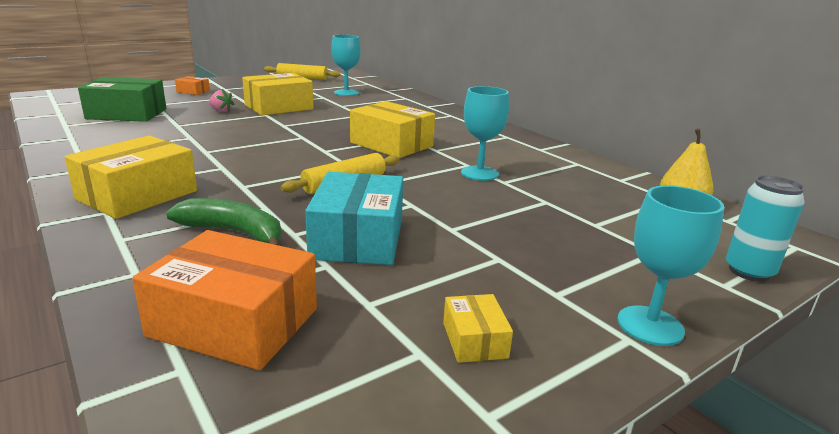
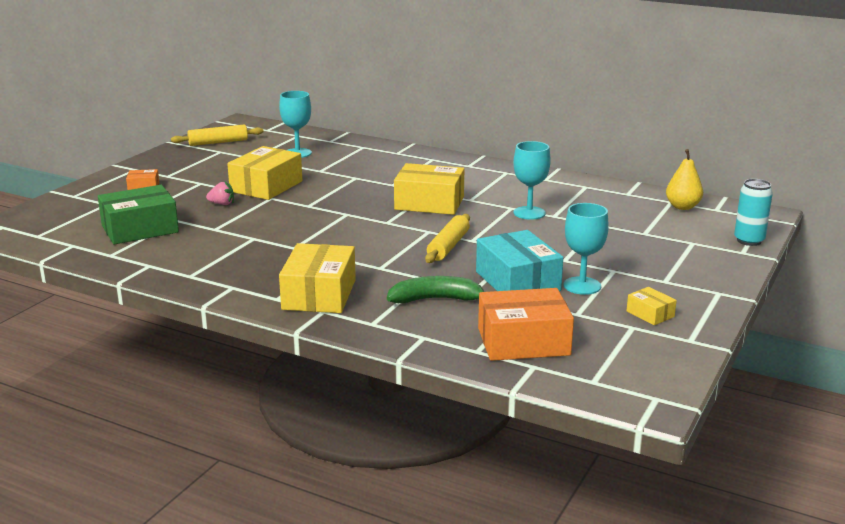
camera: 25 degrees left, 0 degrees up
(650, 325) = (723, 283): turquoise goblet -> turquoise goblet (582, 286)

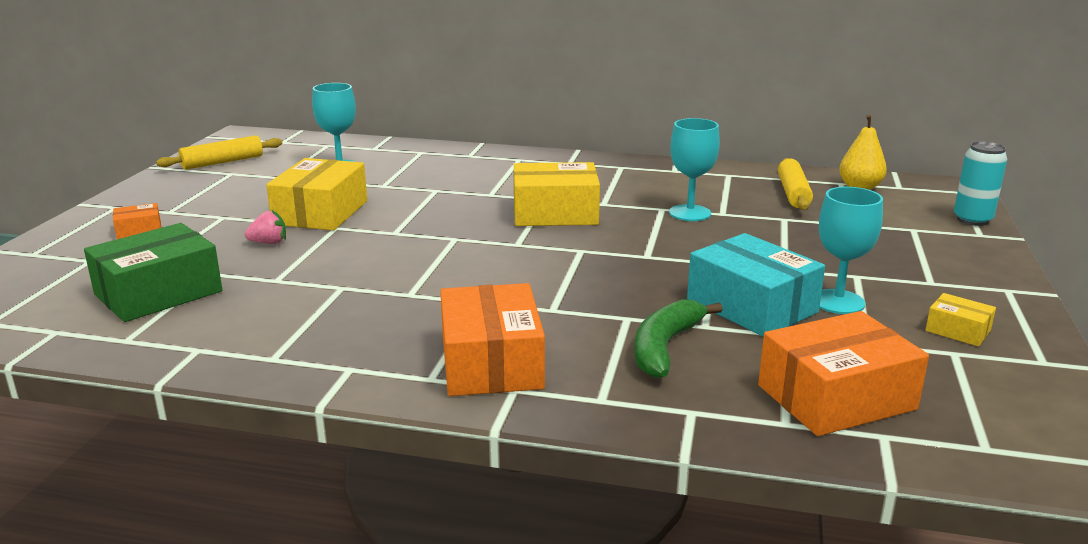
camera: 15 degrees left, 0 degrees up
(319, 294) = (491, 363): yellow box -> orange box
(436, 299) = (664, 347): green banana -> green banana turned 45 degrees counterclockwise
(448, 246) = (622, 268): yellow rolling pin -> yellow rolling pin (793, 193)

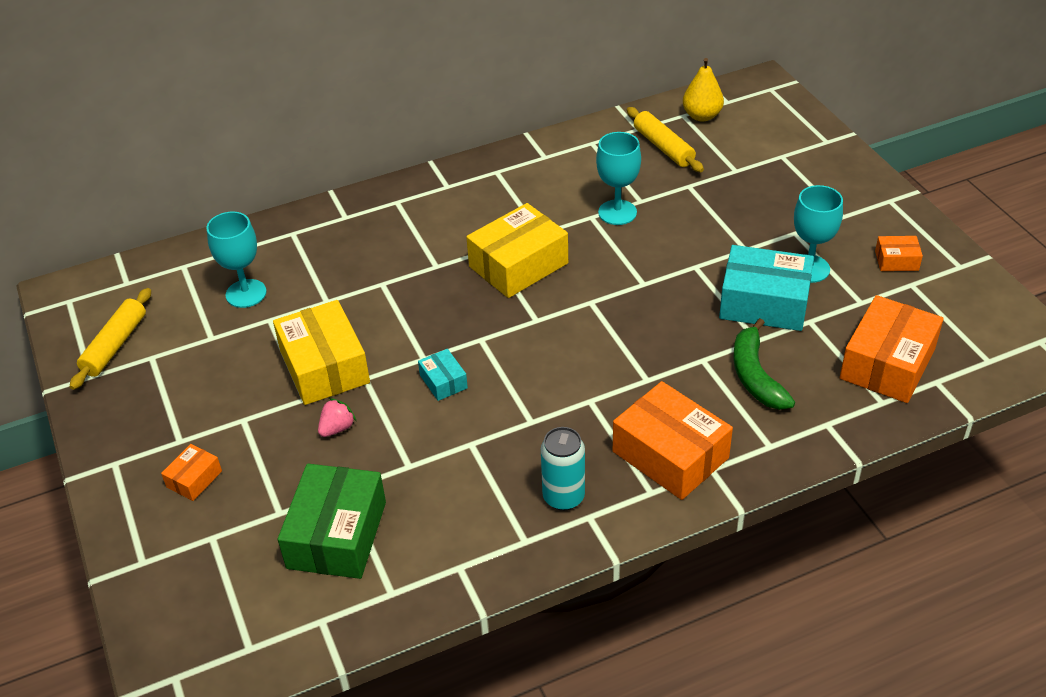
camera: 35 degrees left, 20 degrees up
(385, 249) = (443, 381): none -> turquoise box
(958, 330) = (896, 260): yellow box -> orange box
(972, 220) = (808, 124): turquoise can -> turquoise can (563, 497)

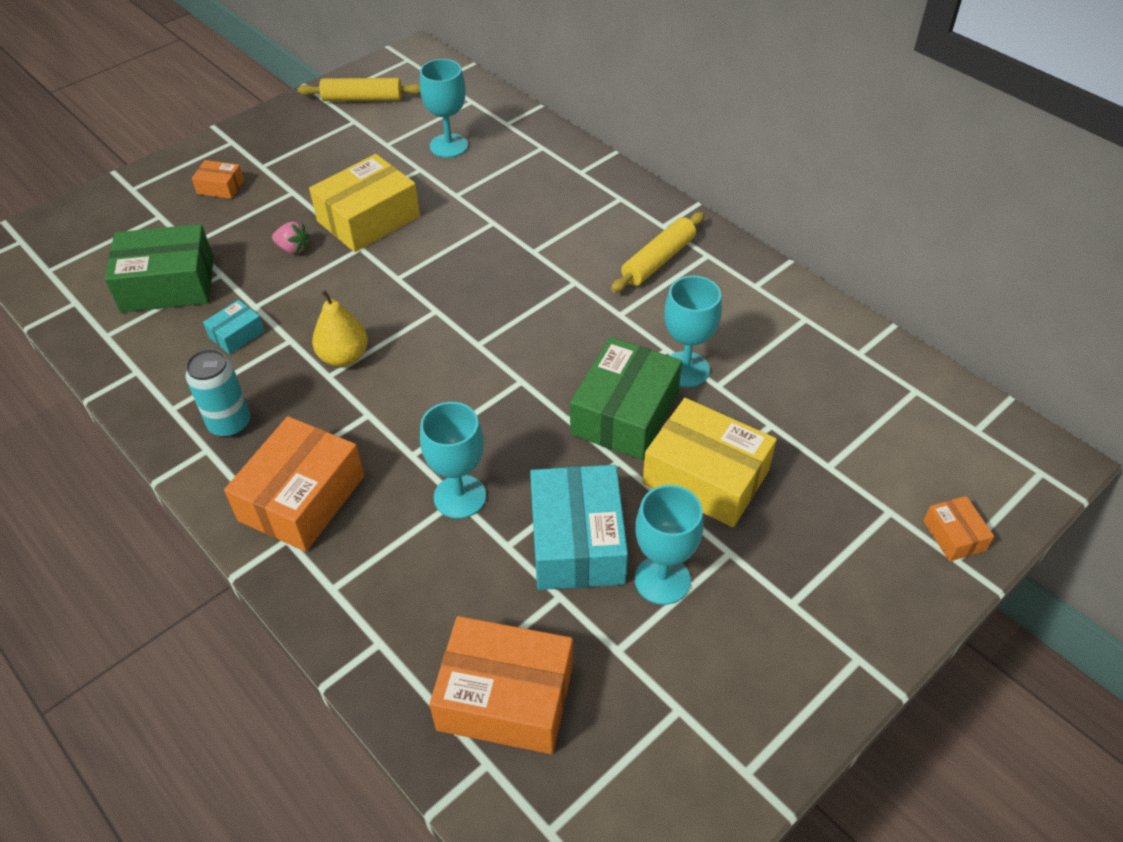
camera: 70 degrees right, 5 degrees up
(443, 381) = (368, 300): turquoise box -> turquoise box (237, 334)
(518, 265) = (559, 310): yellow box -> yellow box (705, 477)
(650, 253) = (625, 414): none -> green box
(663, 147) = (835, 385): yellow rolling pin -> yellow rolling pin (658, 260)
(701, 116) = (926, 409): yellow pear -> yellow pear (344, 357)
(701, 358) = (460, 497): none -> turquoise goblet
(755, 376) = (444, 554): green banana -> none
(896, 260) = (723, 684): orange box -> orange box (954, 535)

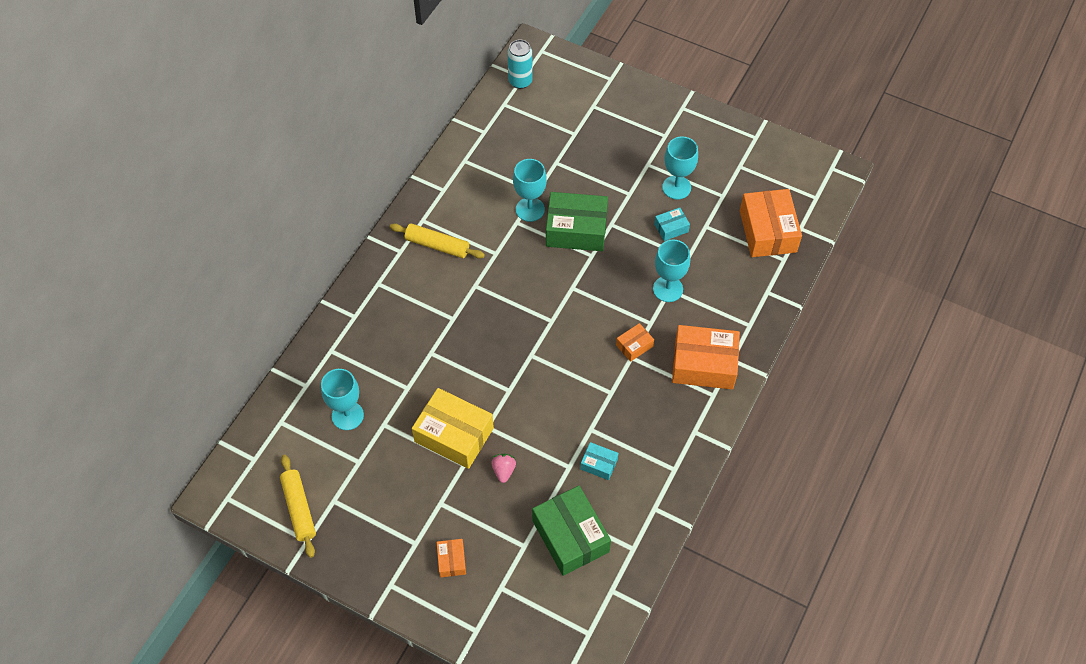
camera: 110 degrees left, 10 degrees up
(230, 424) = (671, 429): turquoise can -> turquoise can (520, 81)
(344, 357) = (592, 390): yellow pear -> none
(577, 541) = (671, 228): turquoise box -> turquoise box, size x0.48
(705, 477) = (605, 183): yellow box -> none
(954, 535) = (597, 80): orange box -> orange box (634, 346)

